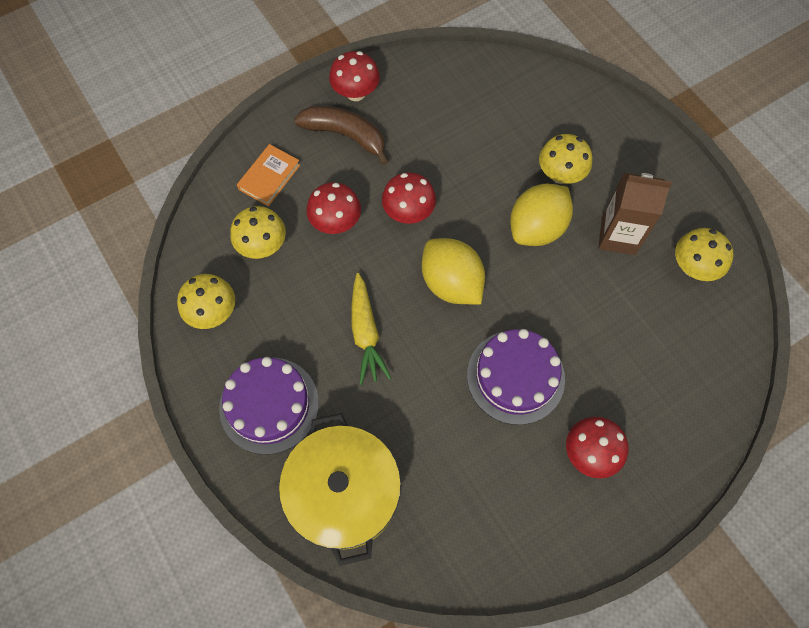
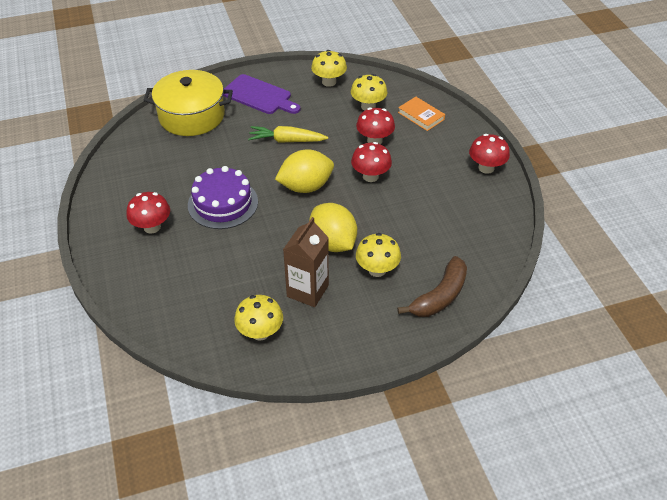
camera: 105 degrees right, 20 degrees down
(269, 405) = (259, 96): purple cake -> purple cutting board
(345, 135) = (447, 156): brown banana -> brown banana (440, 296)

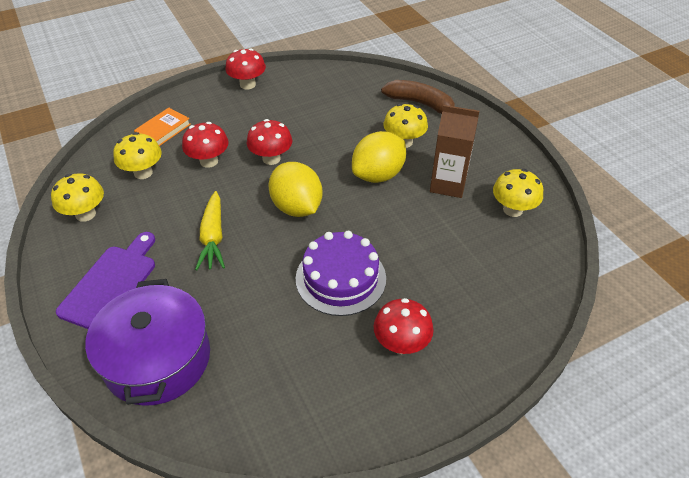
camera: 100 degrees left, 0 degrees up
(192, 116) = (157, 359): yellow pot -> purple pot

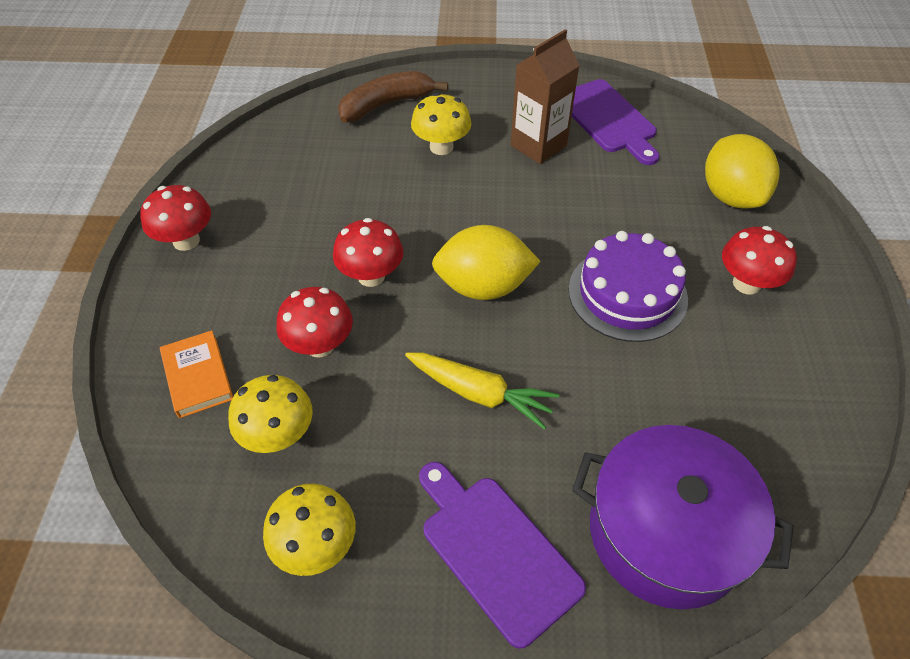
camera: 60 degrees left, 5 degrees up
(378, 175) = (481, 192): yellow lemon -> yellow lemon (731, 196)
(512, 210) = (608, 119): yellow mushroom -> purple cutting board

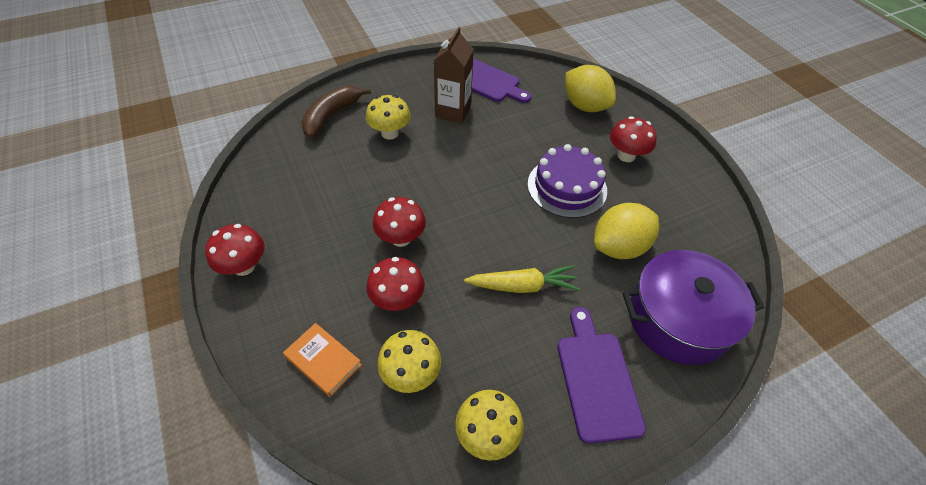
camera: 30 degrees left, 0 degrees up
(483, 286) = (479, 216): yellow lemon -> yellow lemon (619, 247)
(495, 551) = (596, 379): purple cutting board -> purple cutting board turned 60 degrees clockwise

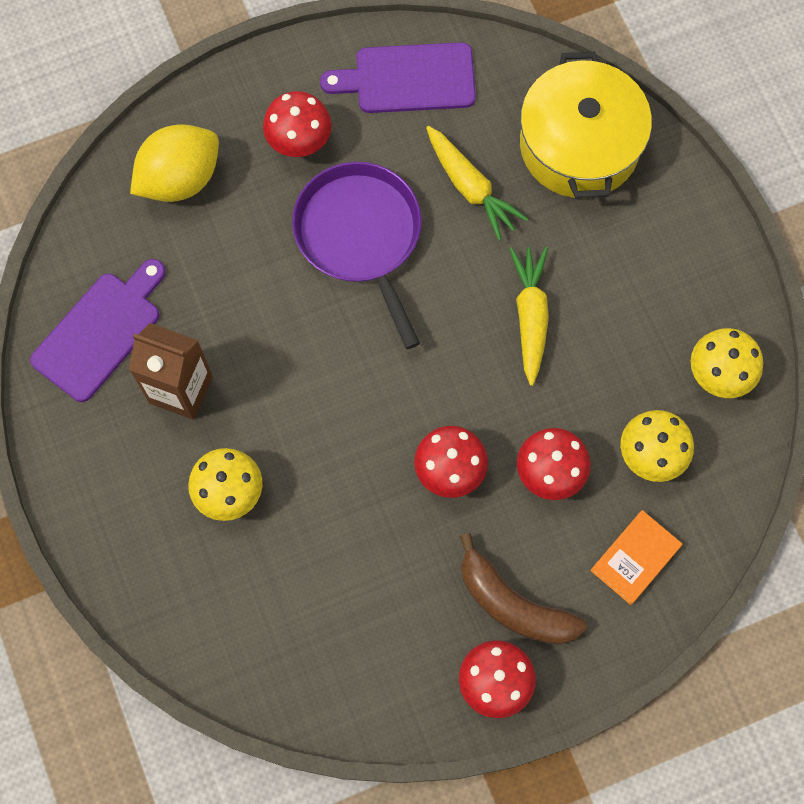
camera: 85 degrees left, 20 degrees up
(331, 116) = (179, 593): brown banana -> brown banana (513, 604)
(567, 187) = (360, 236): purple cake -> purple pan
(596, 379) = (655, 251): purple cutting board -> purple cutting board (408, 79)
(619, 247) = (470, 188): yellow lemon -> yellow carrot
(678, 319) = (579, 145): purple pot -> yellow pot

